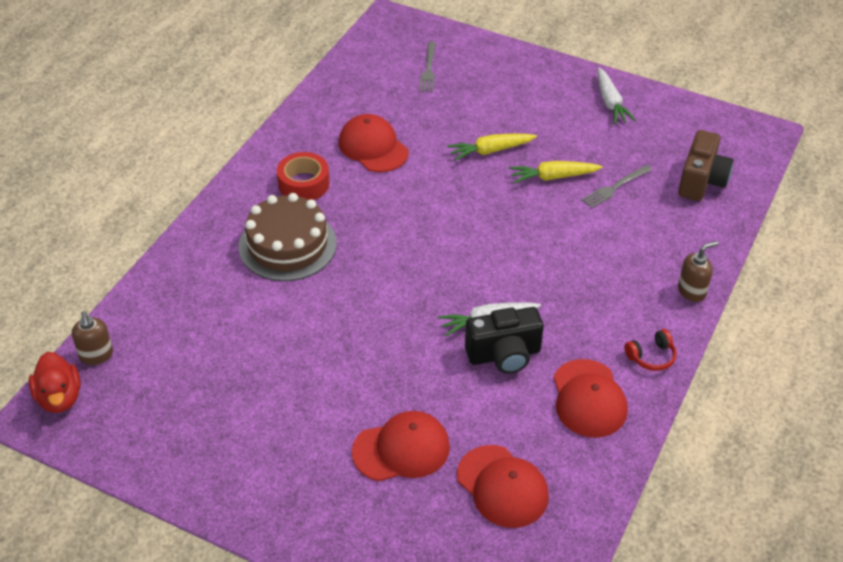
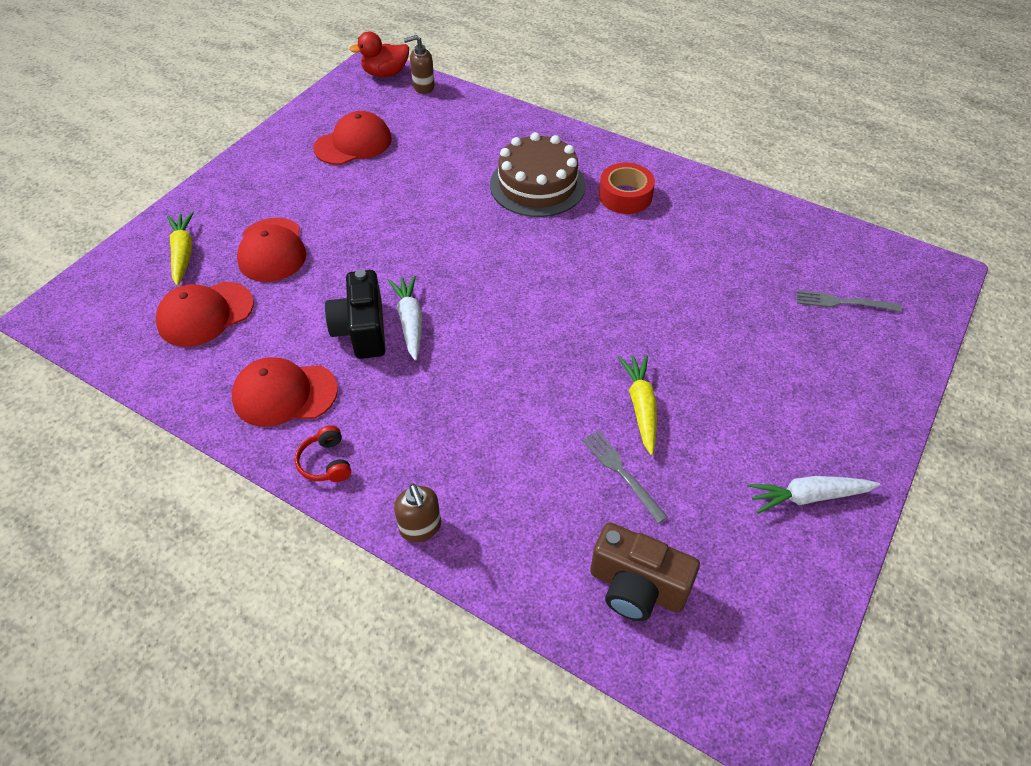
camera: 95 degrees right, 5 degrees up
(373, 147) = (687, 248): red cap -> red cap (353, 143)
(490, 151) = (688, 349): yellow carrot -> yellow carrot (183, 253)

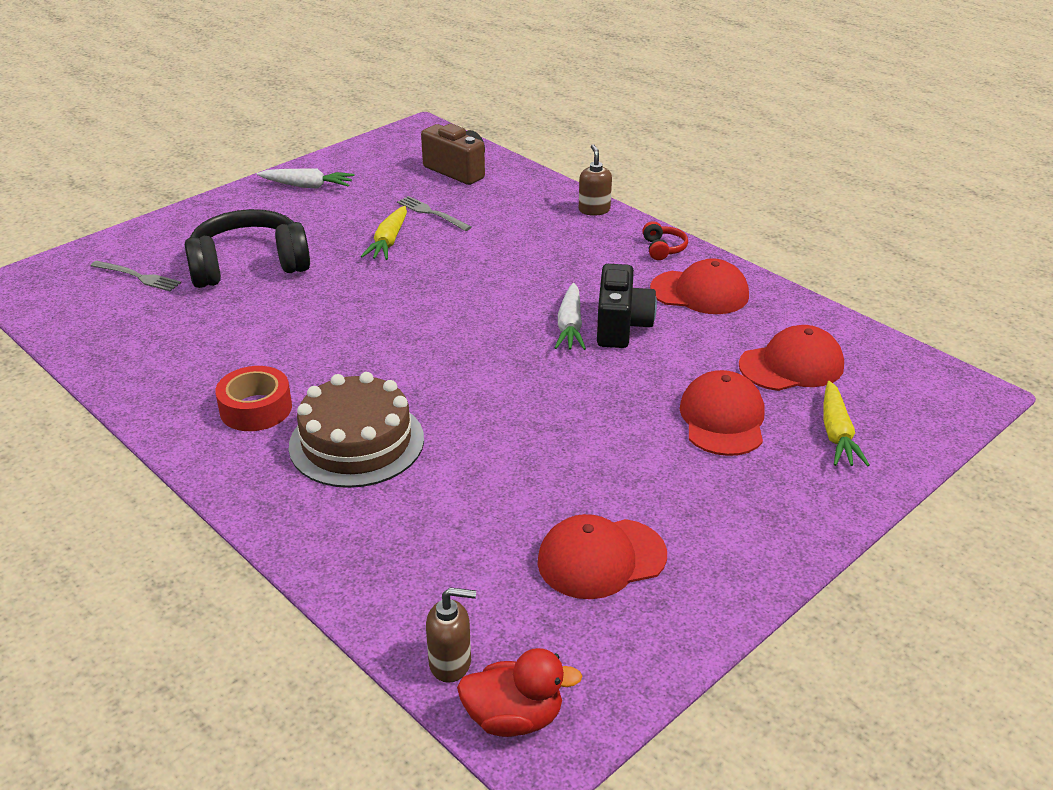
camera: 165 degrees left, 15 degrees down
(621, 472) = (431, 213): grey fork -> grey fork turned 150 degrees clockwise
(755, 338) = (249, 266): none -> black headphones

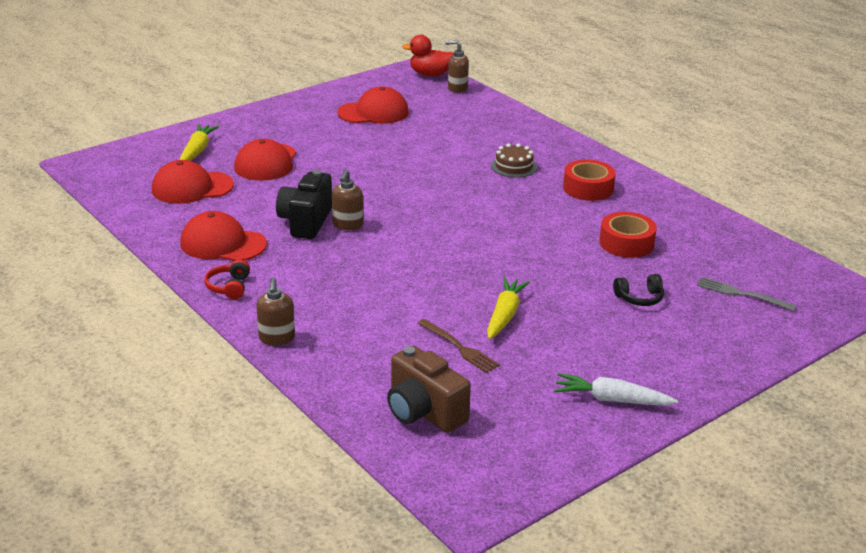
camera: 175 degrees left, 5 degrees down
(236, 327) = (626, 243): none -> red tape
(249, 266) = (639, 298): black headphones -> black headphones, size x0.42
(356, 442) = (514, 166): brown cake -> brown cake, size x0.52
(431, 213) = (459, 347): grey fork -> brown fork
(570, 326) = (347, 225): white carrot -> brown soap dispenser

